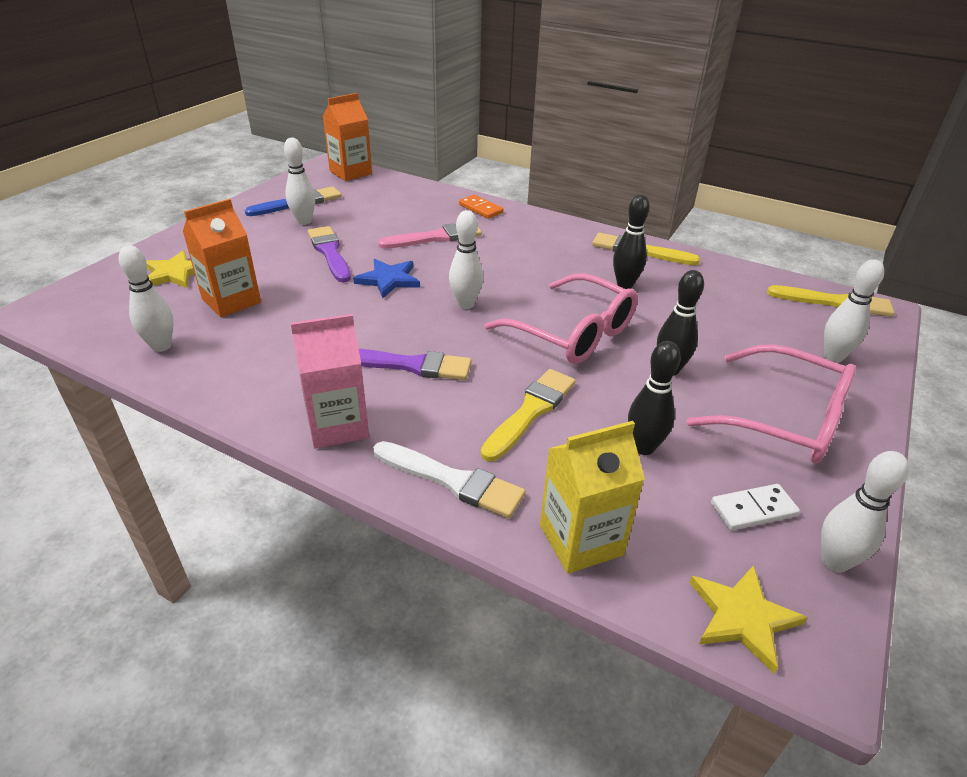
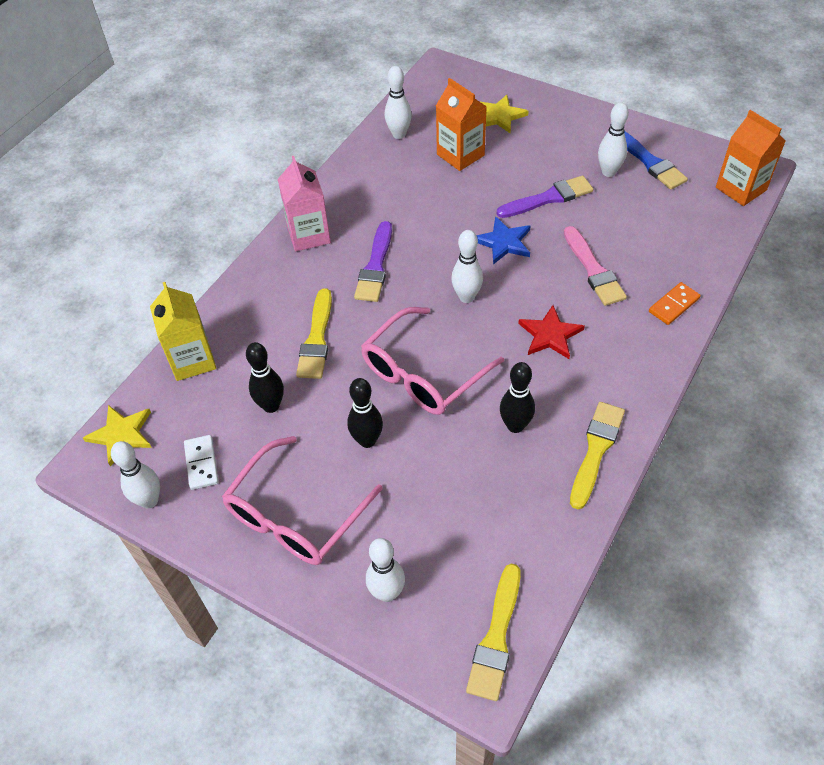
camera: 95 degrees right, 15 degrees up
(452, 481) = (251, 296): white brush -> none
(516, 262) = (550, 335): none -> red star
(531, 411) = (316, 339): yellow brush -> yellow brush turned 60 degrees clockwise

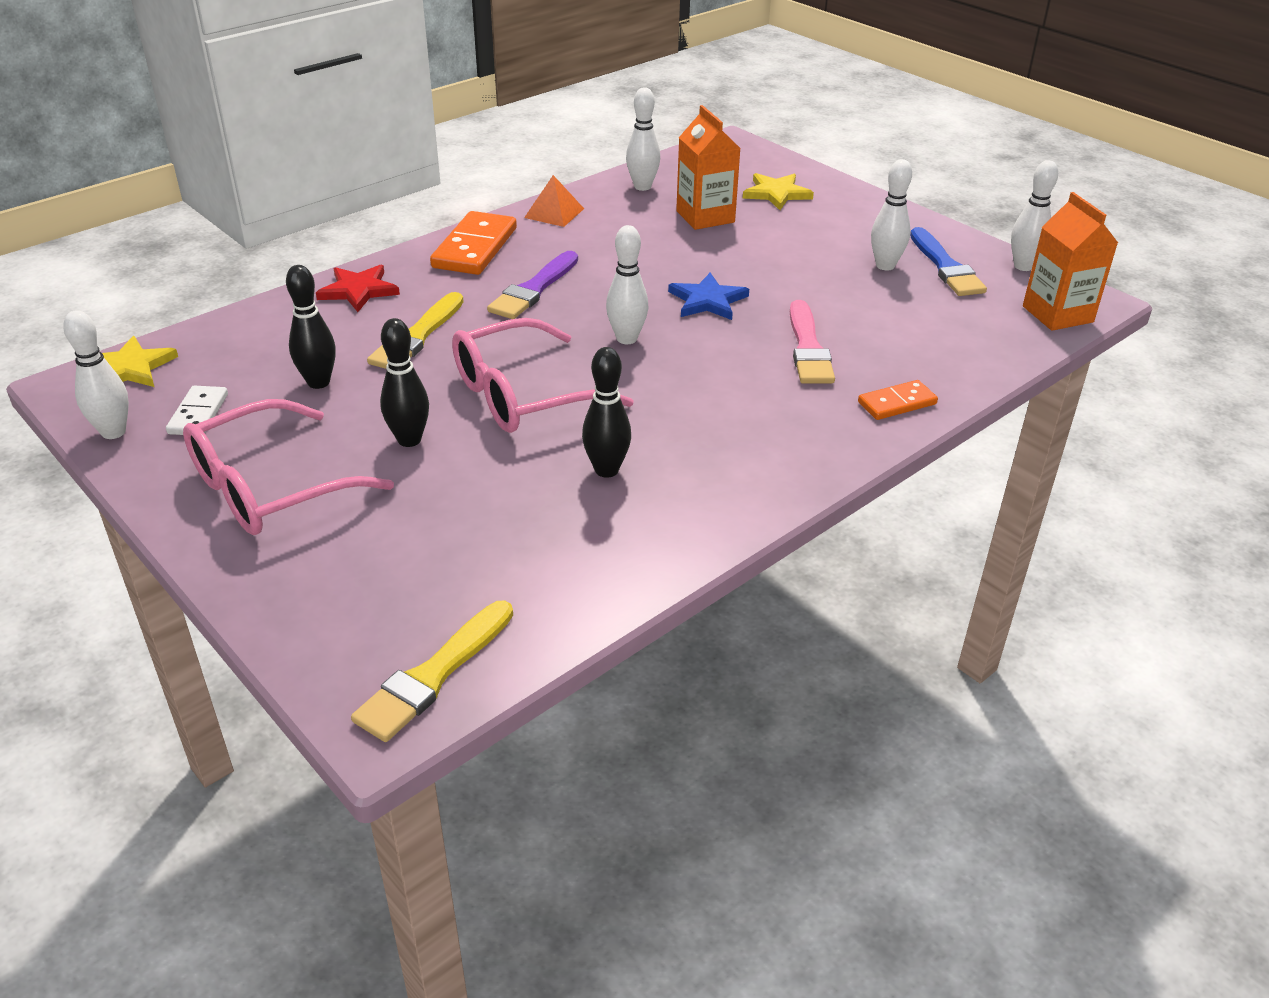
camera: 15 degrees right, 15 degrees down
(192, 360) = (260, 323): yellow carton -> none
(309, 235) = (474, 248): pink carton -> orange domino
(348, 181) = (554, 213): none -> orange pyramid
(387, 593) = (325, 591): white bowling pin -> white bowling pin (1023, 266)
(548, 198) = (791, 273): purple brush -> none
(550, 335) = (710, 395): red star -> red star (358, 290)
(596, 450) = (699, 519): yellow brush -> none

